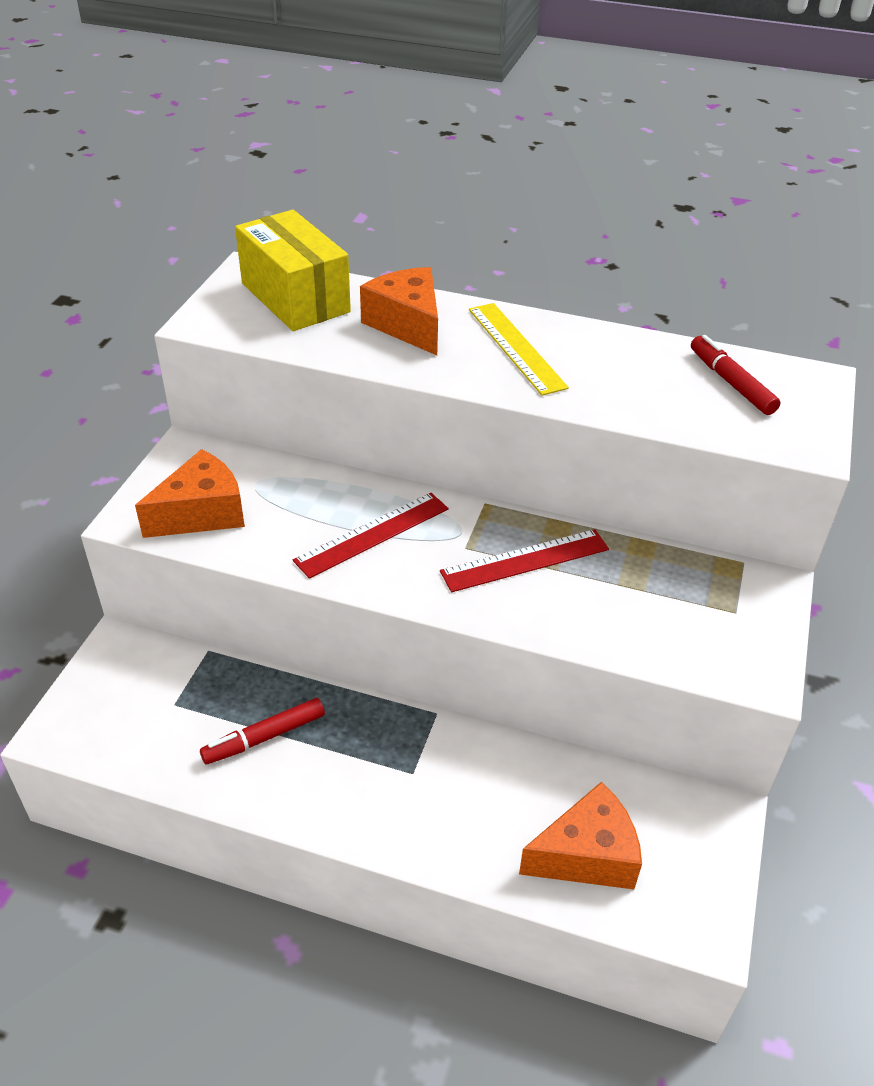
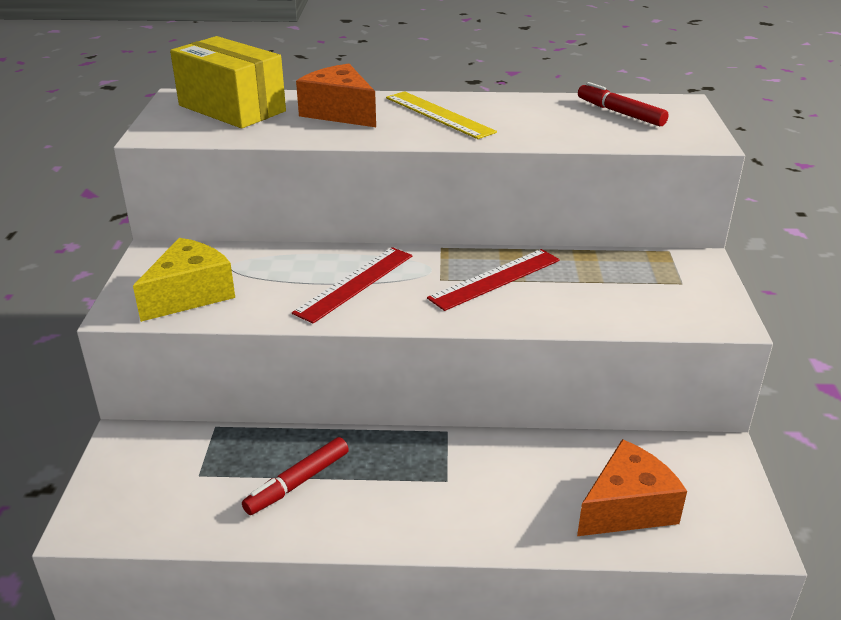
camera: 15 degrees left, 10 degrees down
(202, 513) = (190, 294): orange cheese -> yellow cheese

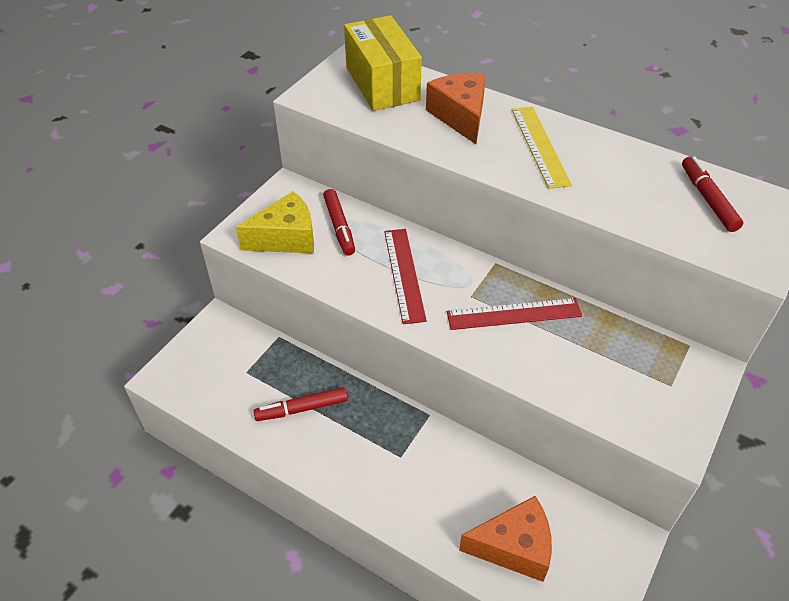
camera: 30 degrees right, 15 degrees up
(247, 267) = (339, 227): none -> red marker
(355, 283) = (404, 274): red ruler -> red ruler turned 75 degrees counterclockwise

